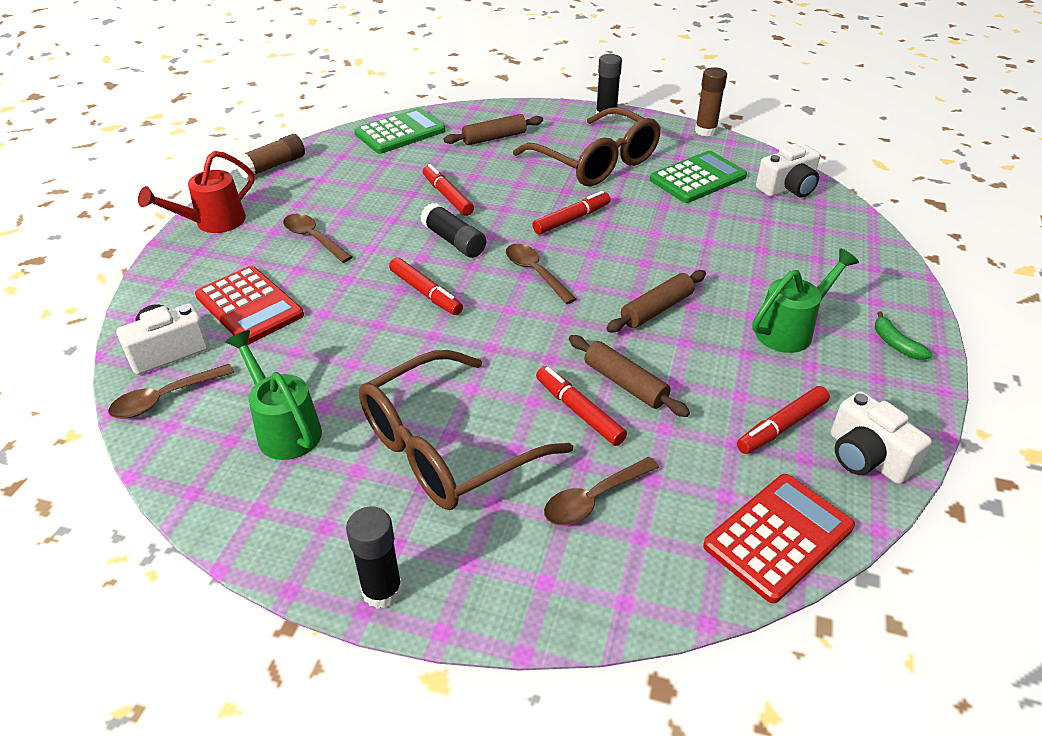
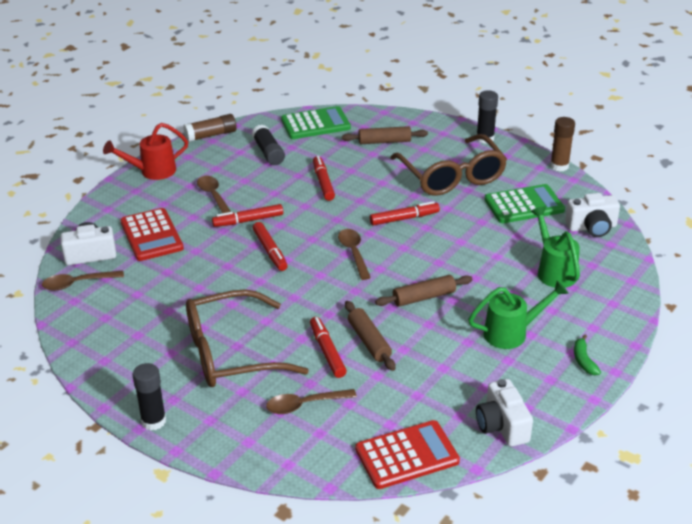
camera: 20 degrees right, 5 degrees down
(284, 428) = (139, 318): green watering can -> green watering can (554, 271)
(454, 241) = (309, 218): black glue stick -> black glue stick (268, 152)
(781, 426) = (457, 393): red marker -> red marker (248, 220)

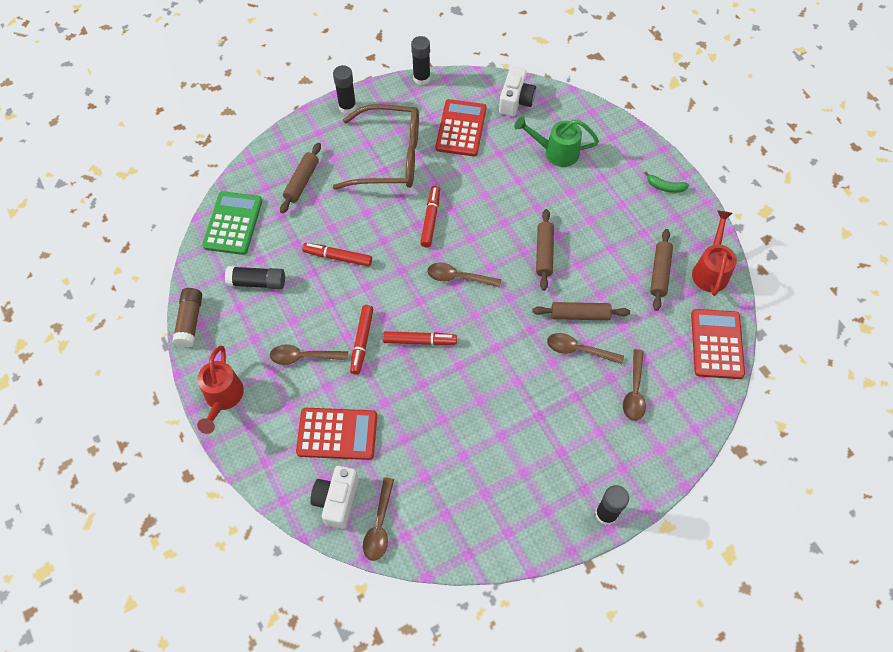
camera: 65 degrees left, 25 degrees up
(230, 353) = (546, 424): brown glasses -> none
(327, 351) = (578, 350): red marker -> brown spoon
(465, 386) = (659, 273): none -> brown rolling pin
(502, 426) = (710, 270): white camera -> red watering can
(512, 333) = (615, 215): green watering can -> none
(524, 205) = (461, 128): green calculator -> red calculator
(559, 166) = (421, 78): brown glue stick -> black glue stick

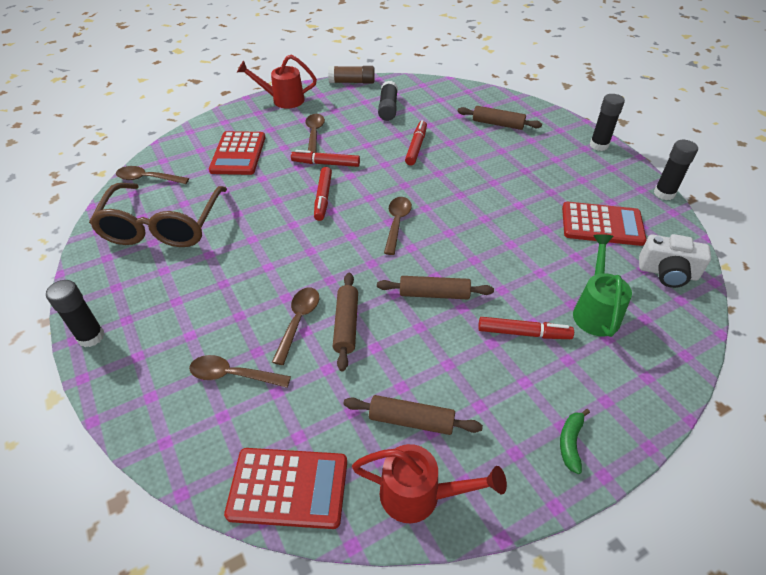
camera: 90 degrees right, 15 degrees down
(233, 223) = (446, 93): green calculator -> none
(337, 500) = (179, 156): white camera -> none
(390, 157) = (542, 174): brown glasses -> brown glasses (162, 226)
(430, 219) = (468, 203): red marker -> red marker (523, 333)

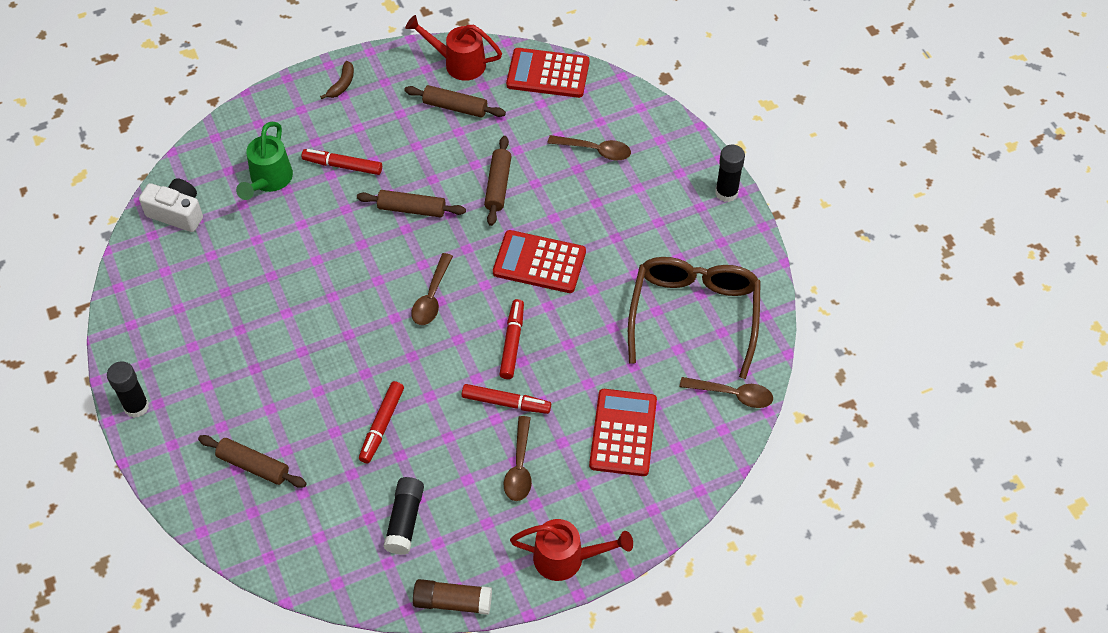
camera: 175 degrees left, 10 degrees up
(298, 321) = (541, 192): brown spoon -> none
(570, 443) = (342, 84): green banana -> brown banana
(602, 224) = (207, 276): red calculator -> red calculator (539, 262)
(664, 193) = (109, 315): black glue stick -> none

